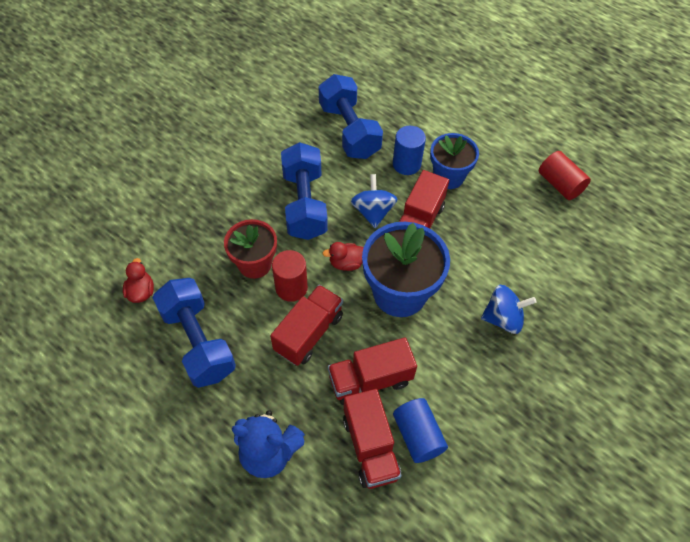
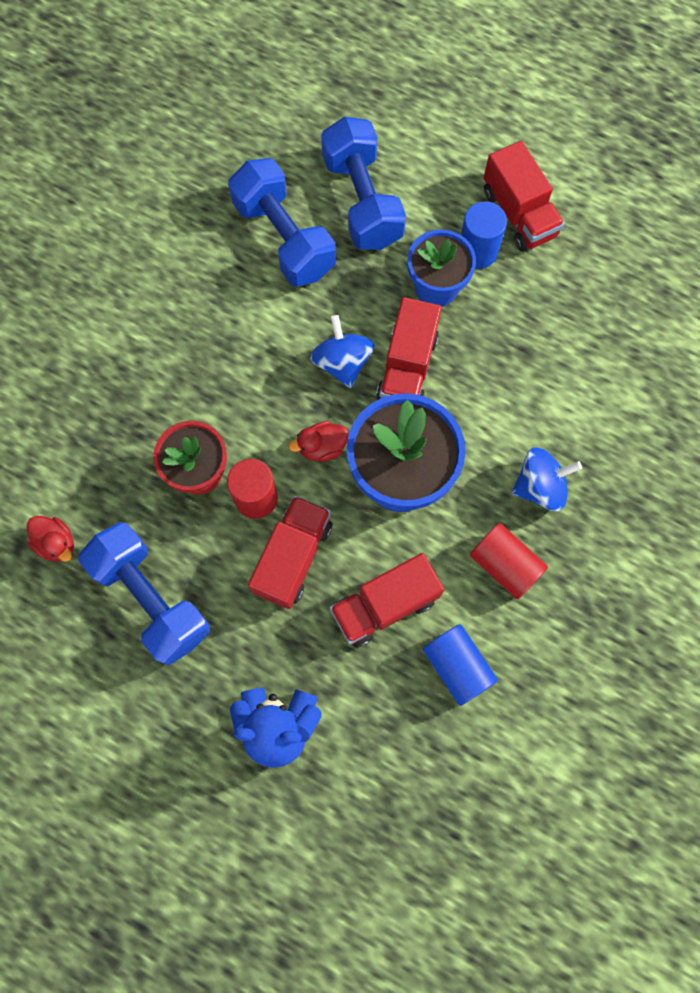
camera: 10 degrees left, 15 degrees up
(141, 292) = (56, 543): red duck -> red duck turned 150 degrees clockwise
(304, 204) = (246, 368): blue dumbbell -> blue dumbbell (362, 201)
(370, 447) = (401, 693): red truck -> red truck (518, 214)
(406, 164) = (375, 278): blue cylinder -> blue cylinder (477, 251)
(559, 184) = (589, 271): red cylinder -> red cylinder (504, 565)

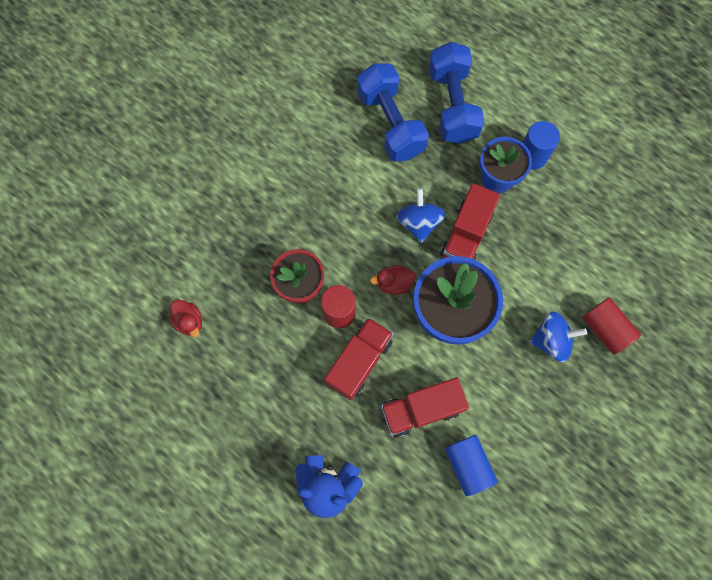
camera: 10 degrees right, 0 degrees up
(151, 598) = (251, 374): blue dumbbell -> none
(504, 565) = (515, 395): red cylinder -> red cylinder (605, 329)
(518, 214) = (567, 133): red truck -> none

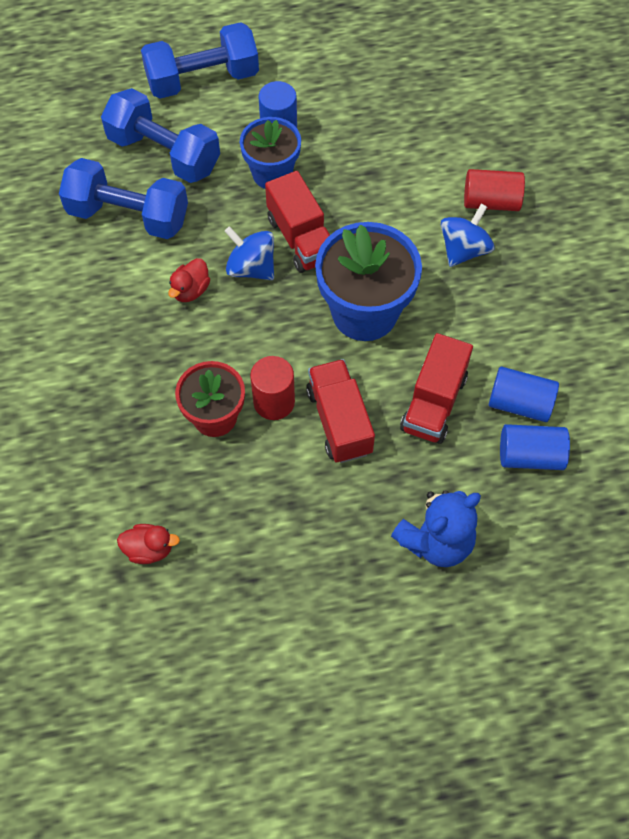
camera: 50 degrees left, 10 degrees down
(393, 283) = (290, 333): red duck -> red duck (190, 290)
(436, 500) = (530, 455): none -> blue cylinder
(527, 80) = (202, 79): none -> blue dumbbell

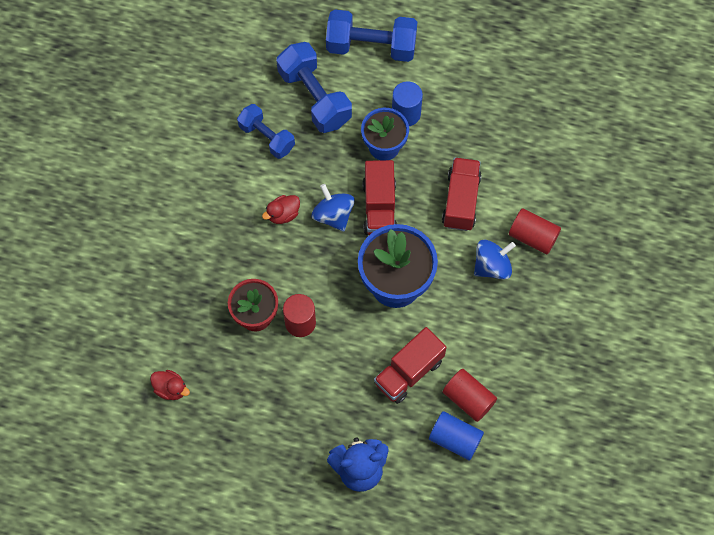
camera: 25 degrees right, 5 degrees up
(128, 216) = (266, 137): blue dumbbell -> blue dumbbell, size x0.65
(339, 421) = (337, 356): red truck -> red truck (461, 201)
(519, 403) = (468, 399): blue cylinder -> red cylinder

